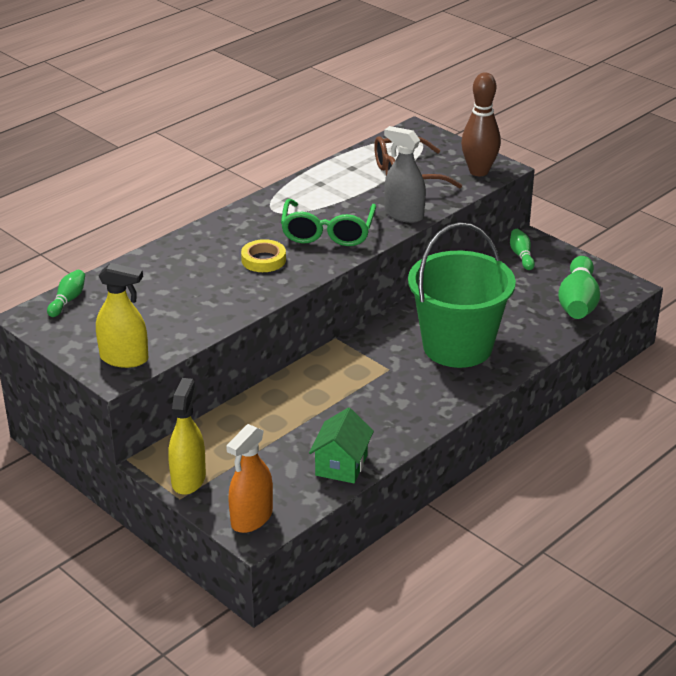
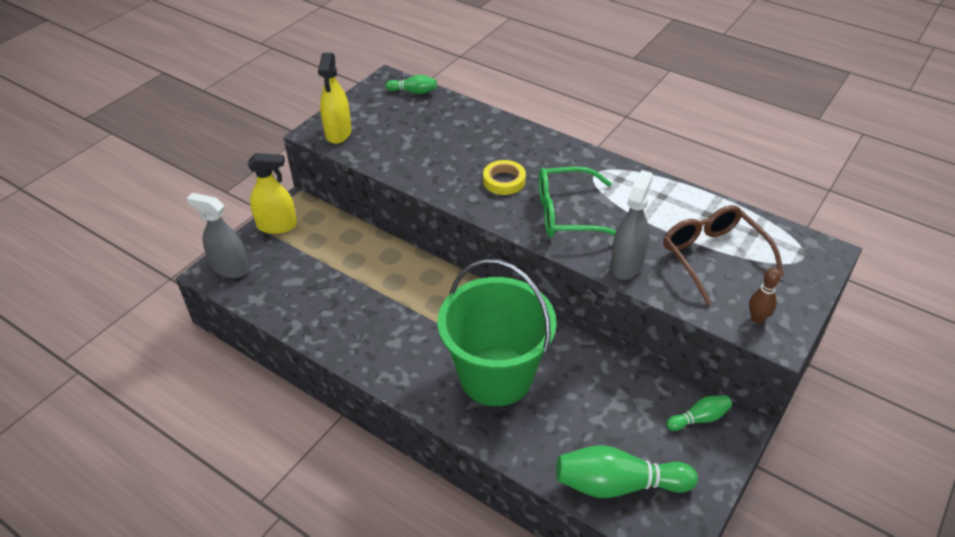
camera: 80 degrees right, 10 degrees up
(251, 518) = (230, 268): orange spray bottle -> grey spray bottle
(341, 465) = (298, 312): green house -> none
(479, 171) = (757, 318): brown bowling pin -> brown bowling pin, size x0.52

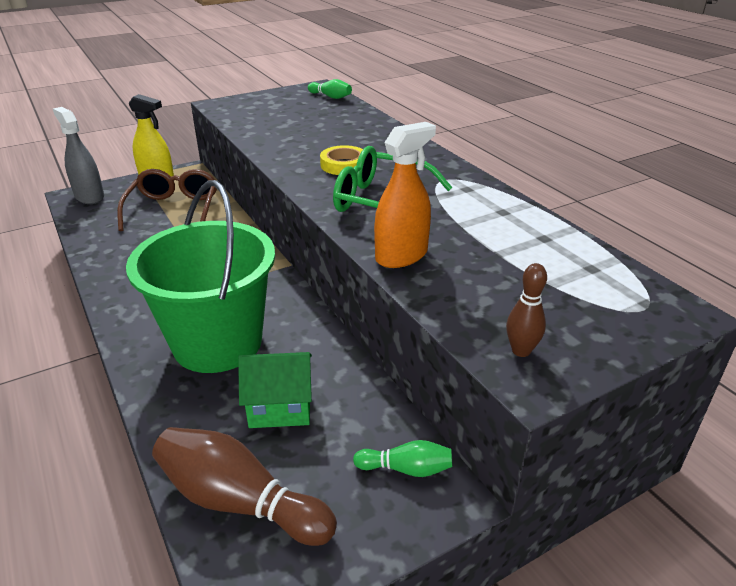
camera: 25 degrees right, 10 degrees down
(338, 133) = (236, 108): yellow spray bottle -> none
(586, 409) = (280, 407): none -> green house
(618, 484) = (240, 501): green bowling pin -> brown bowling pin
(626, 265) = (401, 256): grey spray bottle -> orange spray bottle
(713, 256) = (516, 276): brown glasses -> brown glasses (174, 209)

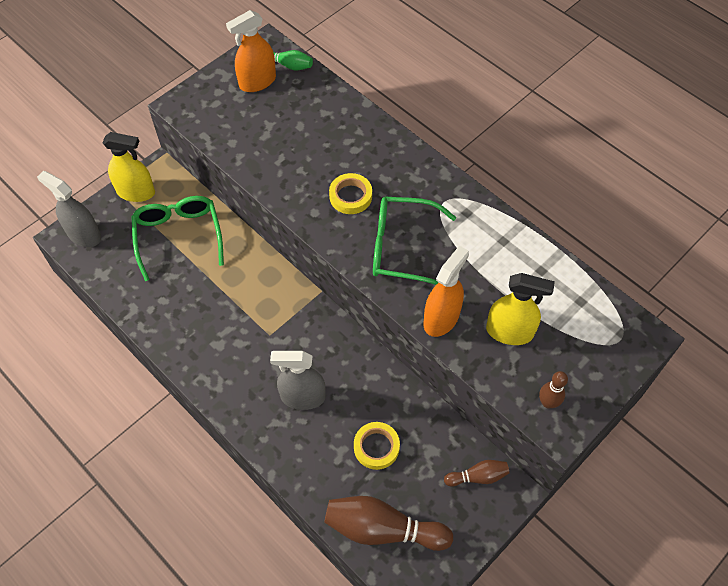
camera: 15 degrees left, 25 degrees up
(174, 209) = (178, 236): brown glasses -> green glasses
(217, 343) = (303, 397): green bucket -> grey spray bottle
(280, 407) = (376, 447): green house -> yellow tape
(296, 101) = (257, 82): none -> orange spray bottle
(406, 469) = (478, 476): green bowling pin -> brown bowling pin
(486, 279) = (509, 332): none -> yellow spray bottle

